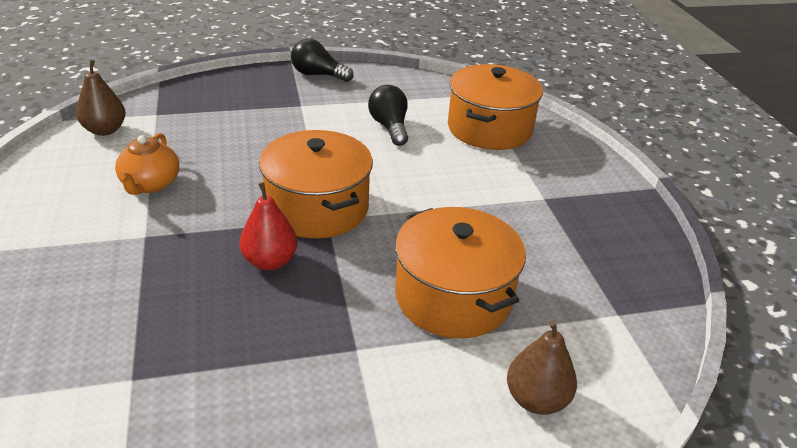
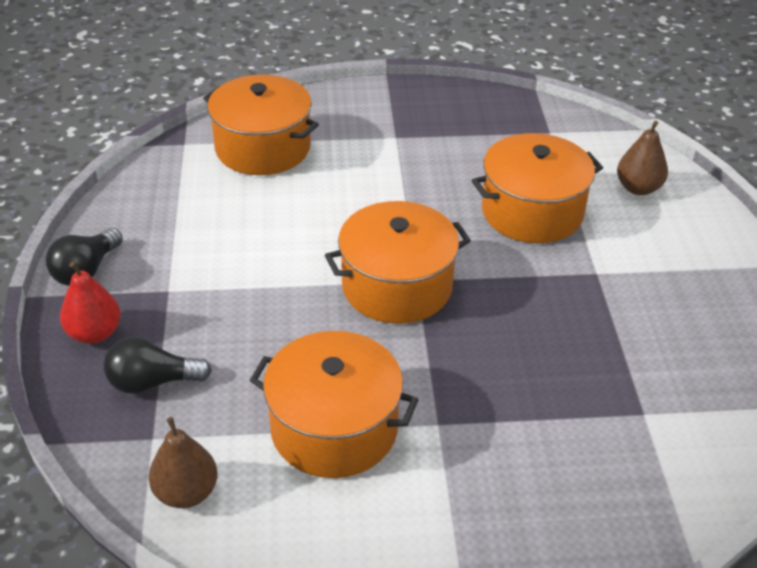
camera: 80 degrees left, 5 degrees up
(150, 184) = (334, 428): orange teapot -> orange pot
(270, 261) = (483, 323): red pear -> red pear (94, 333)
(389, 127) = (242, 219): black light bulb -> black light bulb (152, 382)

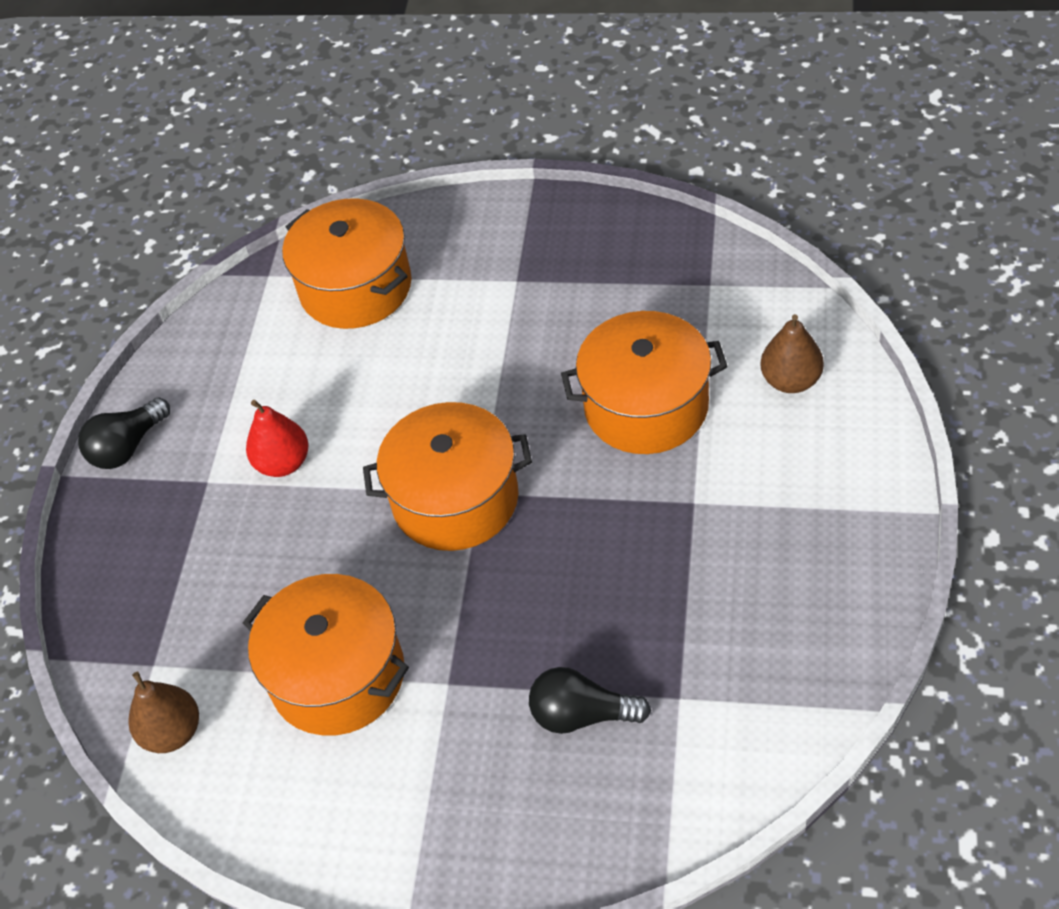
camera: 20 degrees right, 10 degrees up
(94, 333) = (121, 530): red pear -> red pear (283, 463)
(152, 382) = (166, 597): black light bulb -> black light bulb (581, 715)

